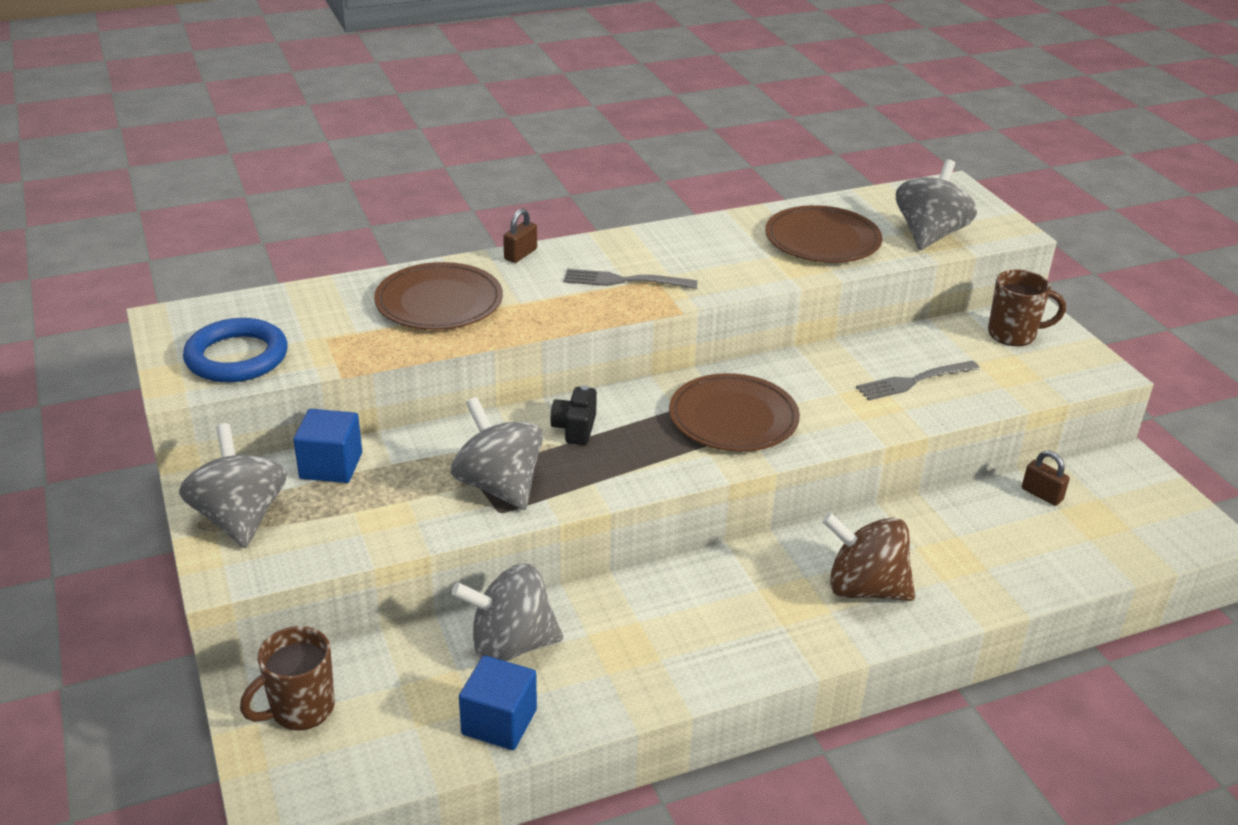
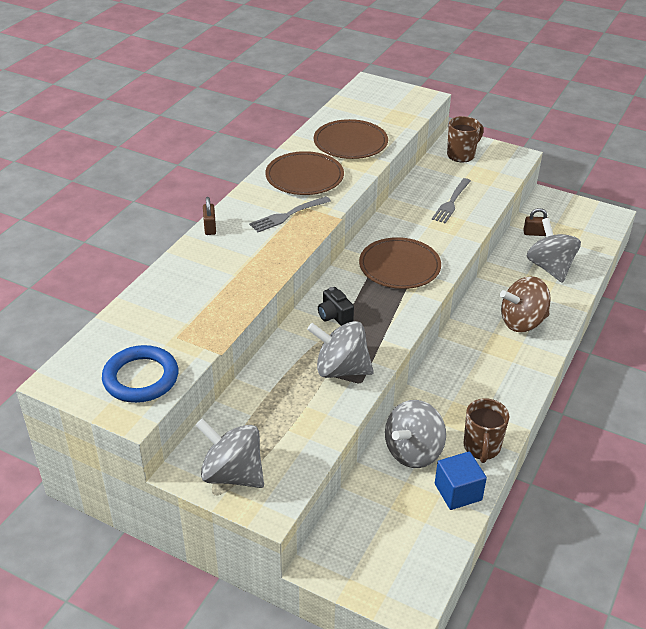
camera: 40 degrees left, 5 degrees up
(300, 709) = (360, 555): brown mug -> brown mug (481, 447)
(331, 466) = (238, 413): blue cube -> none
(439, 302) = (207, 280): brown plate -> brown plate (304, 177)
(929, 235) = (395, 116): grey spinning top -> grey spinning top (550, 268)

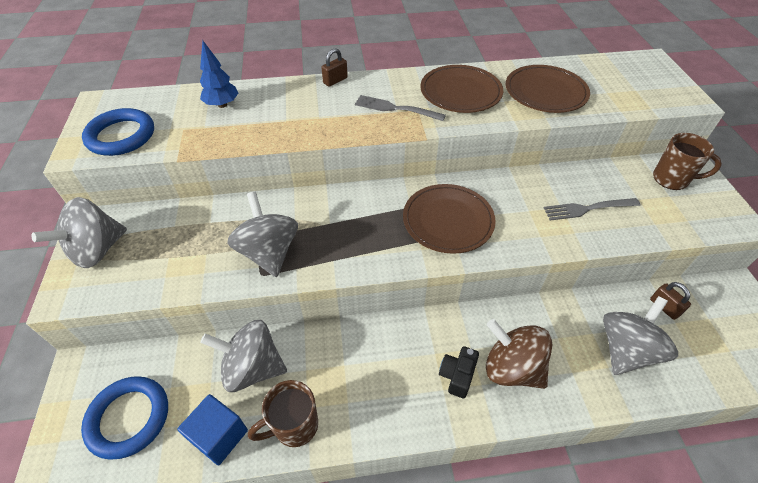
camera: 55 degrees right, 10 degrees up
(166, 302) = (222, 105): none -> blue tree
(232, 474) = (97, 250): grey spinning top -> grey spinning top turned 135 degrees counterclockwise
(334, 316) = (337, 213): black camera -> black camera (457, 376)
(399, 542) = (129, 418): none -> blue ring

